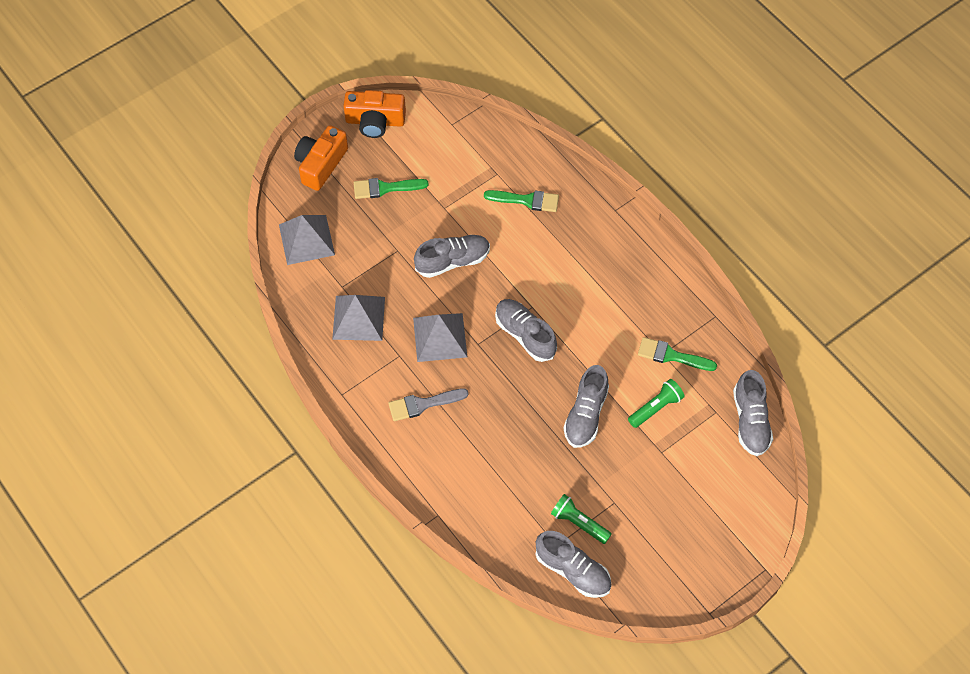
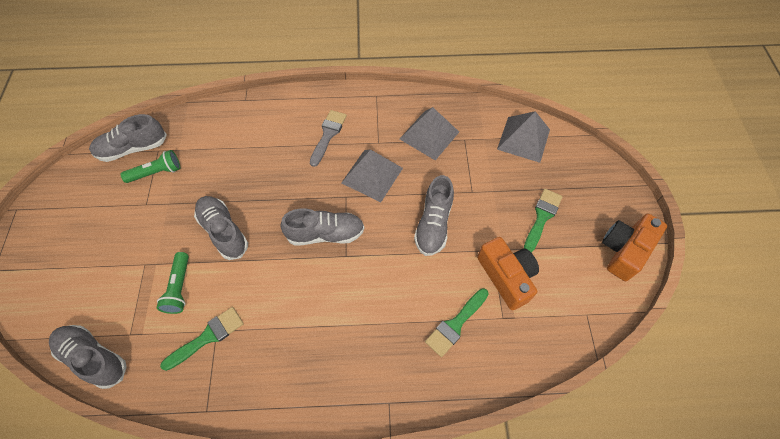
camera: 125 degrees right, 0 degrees up
(321, 164) = (595, 185): orange camera -> orange camera (506, 277)

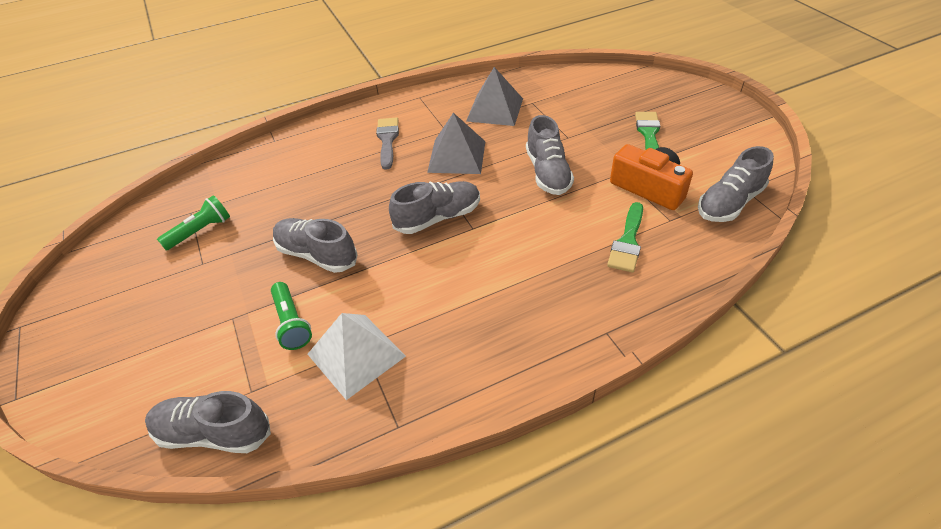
camera: 20 degrees left, 15 degrees down
(133, 148) = (157, 220): grey shoe -> grey shoe (729, 203)
(208, 337) = (356, 355): green brush -> white pyramid
(523, 139) = (588, 86): grey pyramid -> none
(624, 250) = (741, 133): orange camera -> none

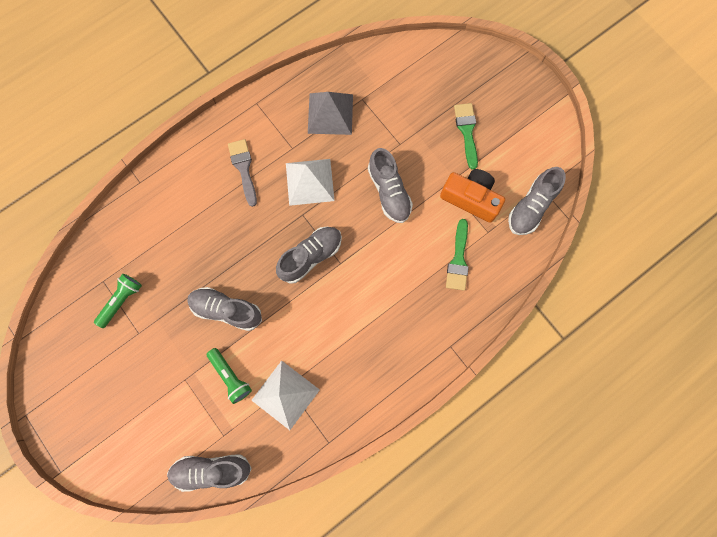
camera: 15 degrees left, 30 degrees up
(456, 156) = (309, 181): grey pyramid -> white pyramid

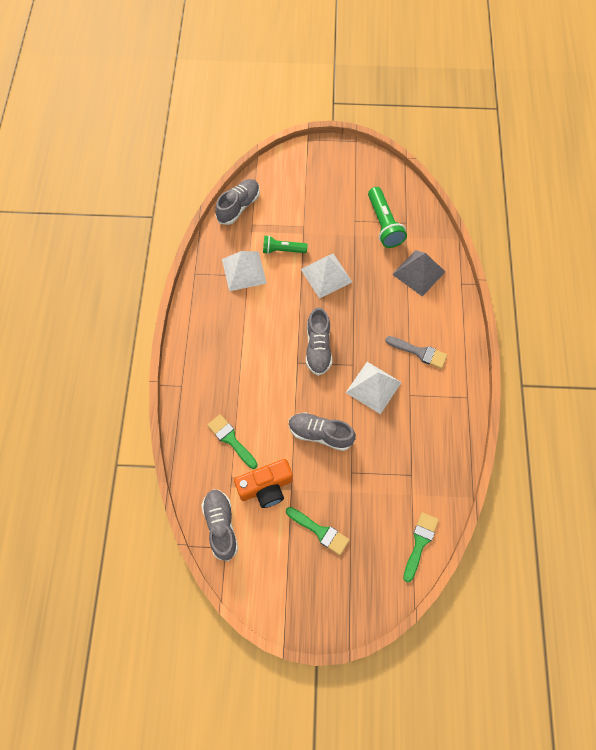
camera: 130 degrees right, 10 degrees down
(121, 300) = (384, 224): green flashlight -> green flashlight, size x1.50
(226, 310) = (326, 275): grey shoe -> white pyramid
(330, 113) = (417, 442): grey pyramid -> grey pyramid (418, 273)
(410, 57) = (420, 542): none -> green brush

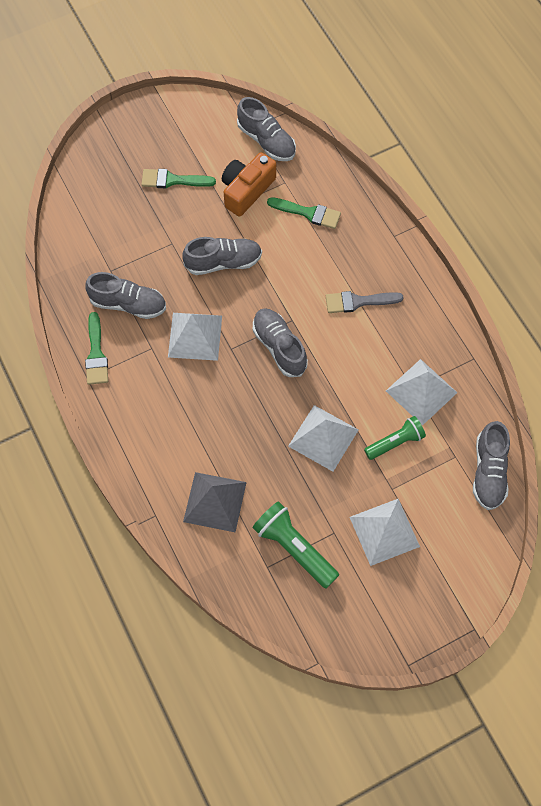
camera: 150 degrees right, 0 degrees up
(324, 207) = (384, 531): none -> white pyramid
(410, 439) = (128, 304): none -> grey shoe
(419, 352) = (164, 401): grey brush -> grey brush (358, 302)
(420, 542) = (73, 216): green brush -> green brush (96, 354)

